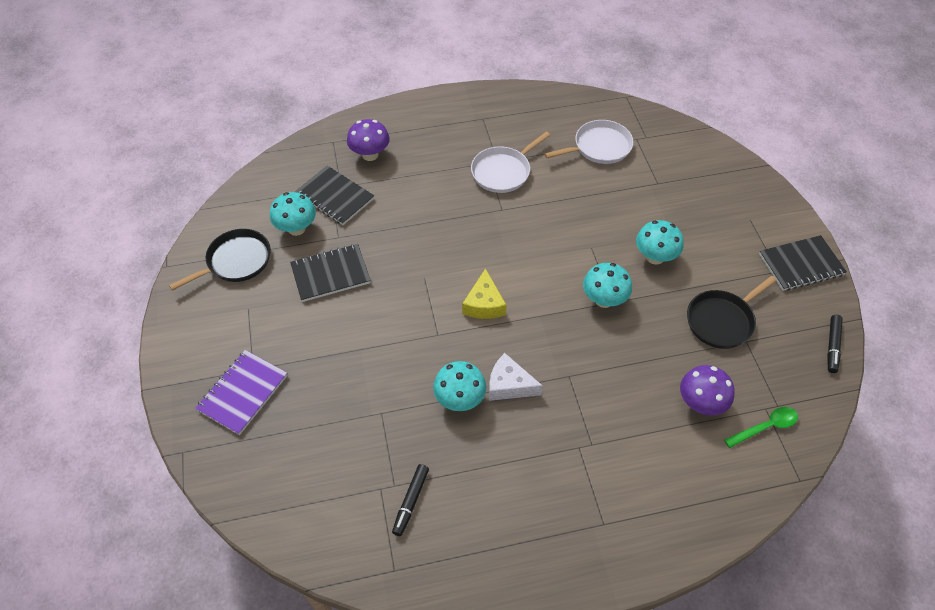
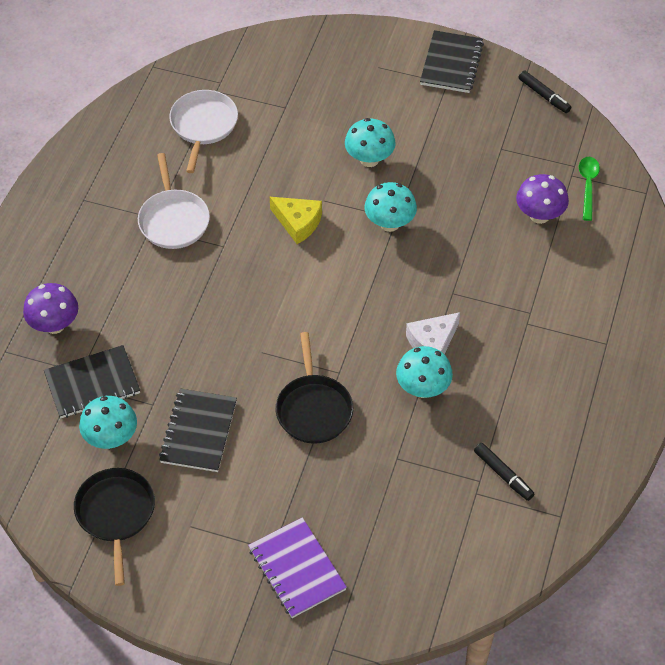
camera: 60 degrees left, 0 degrees up
(484, 304) = (329, 318): yellow cheese -> yellow cheese (298, 223)
(721, 321) = (470, 152): black pan -> black pan (313, 409)

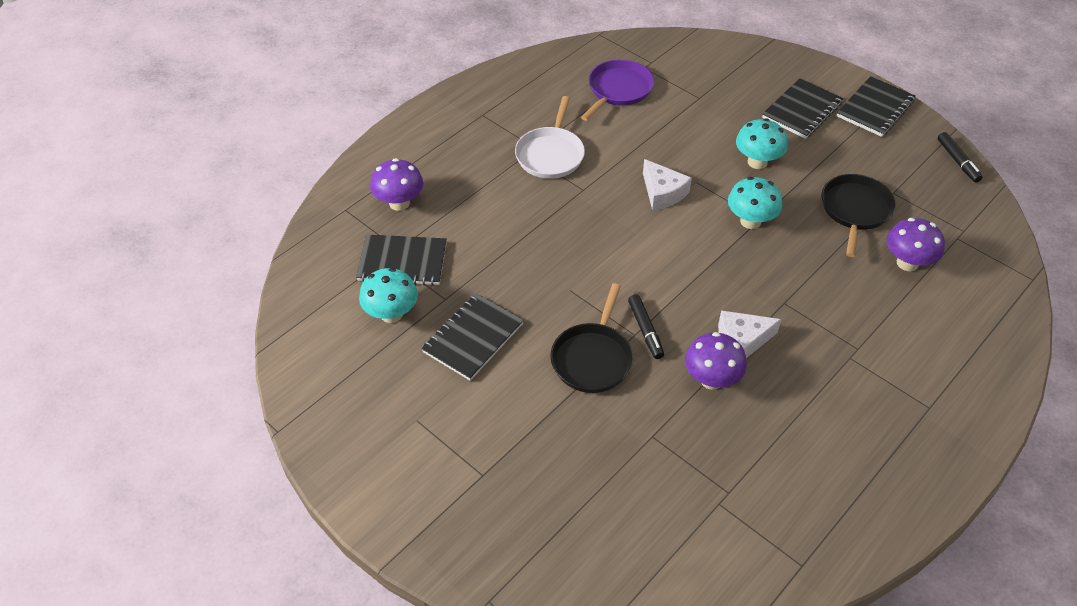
camera: 25 degrees right, 5 degrees down
(116, 514) = (356, 382): black pan -> black pan (855, 210)
(203, 125) = (618, 90): white pan -> purple pan
(297, 569) = (496, 504): purple notebook -> none
(298, 223) = (662, 193): yellow cheese -> white cheese
(386, 89) = (802, 110): none -> black notebook
(423, 388) = (711, 379): turquoise mushroom -> purple mushroom
(503, 474) = (757, 496): black marker -> black marker (645, 330)
(588, 186) = (971, 253): green spoon -> none

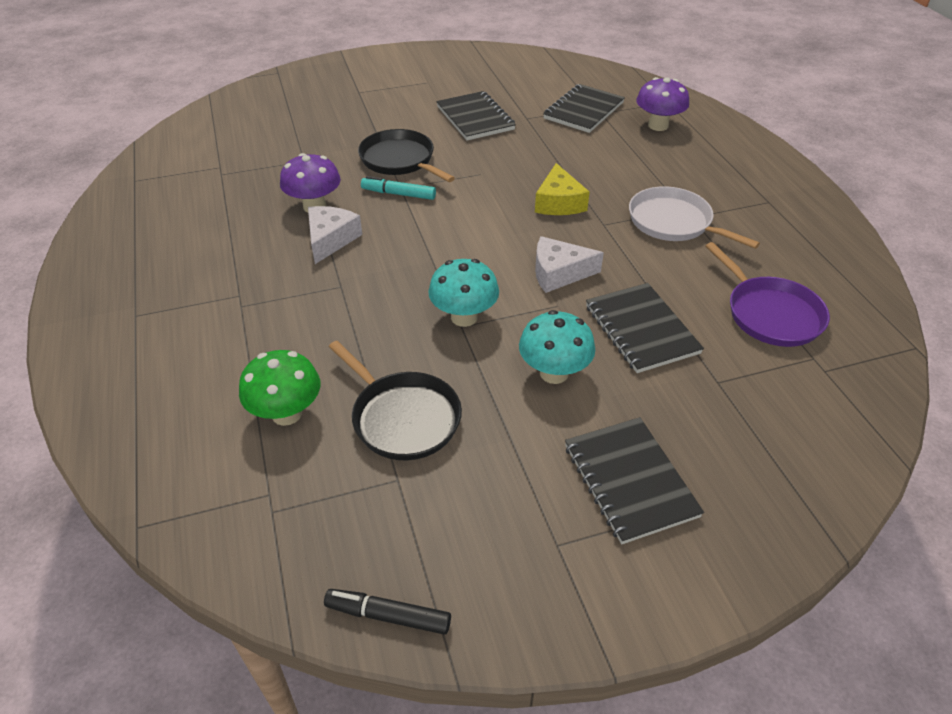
camera: 120 degrees right, 5 degrees down
(391, 314) = (532, 94): turquoise mushroom -> none
(575, 224) = (558, 202): none -> yellow cheese
(645, 330) = (398, 194): black marker -> turquoise marker
(875, 108) = (581, 586): black notebook -> black notebook (641, 329)
(907, 263) = (287, 413): purple mushroom -> green mushroom

